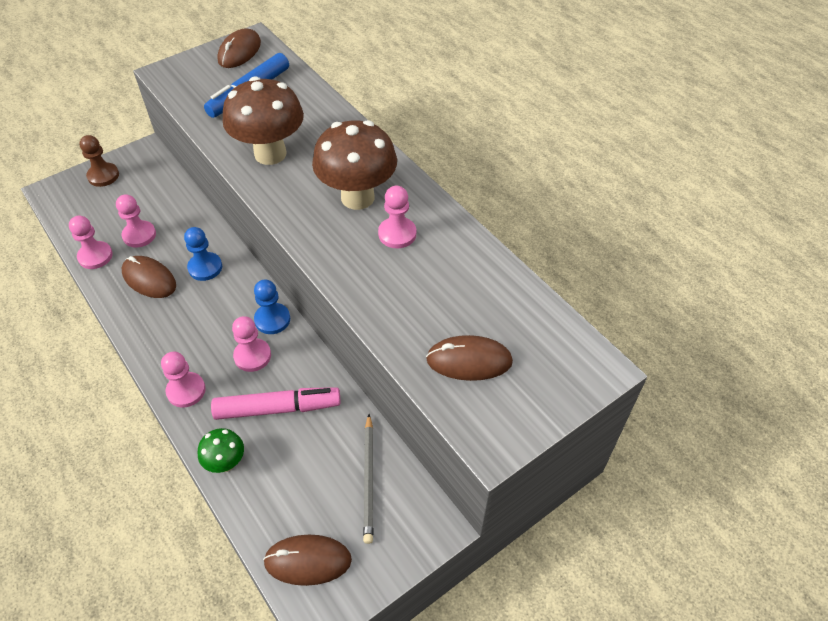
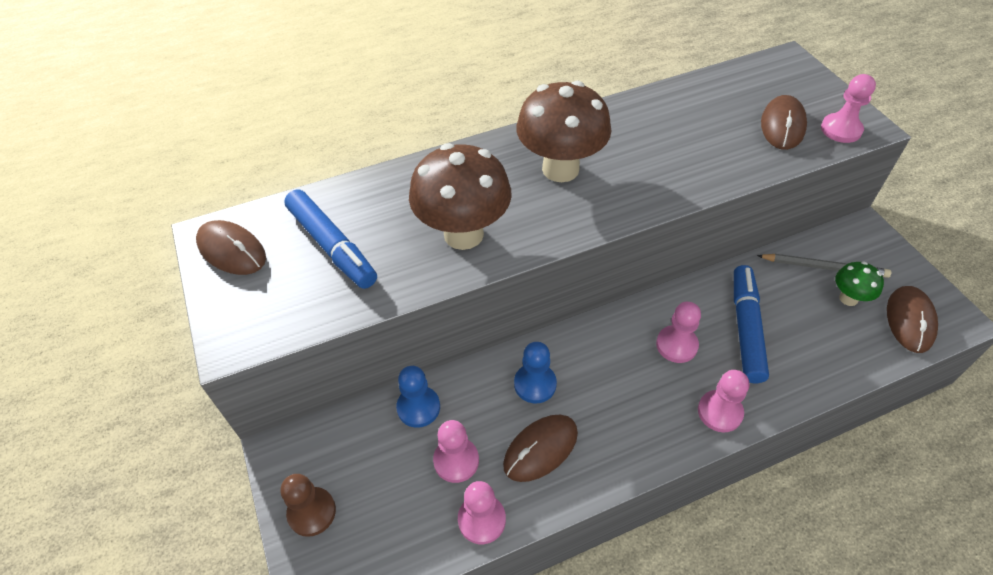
camera: 75 degrees left, 0 degrees up
(226, 463) = (812, 378): green mushroom -> green mushroom (848, 298)
(272, 319) = (628, 323): blue pawn -> blue pawn (418, 407)
(278, 408) = (746, 328): pink marker -> blue marker
(397, 234) = (621, 147): pink pawn -> pink pawn (841, 129)

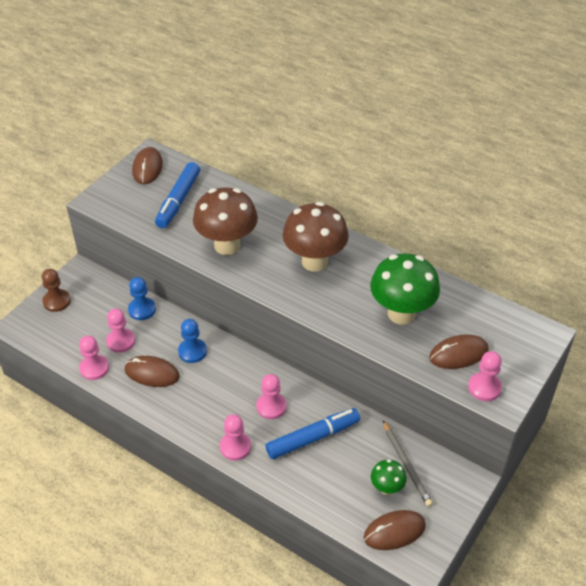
camera: 55 degrees right, 5 degrees down
(696, 139) = (401, 313): none -> green mushroom

